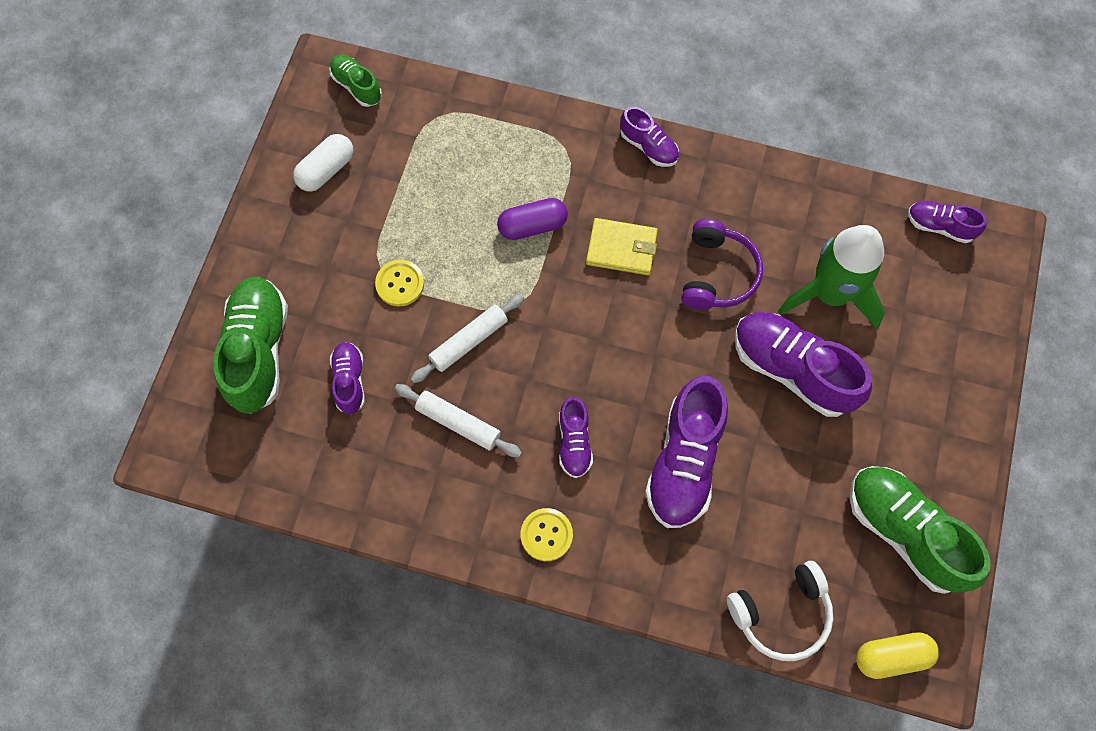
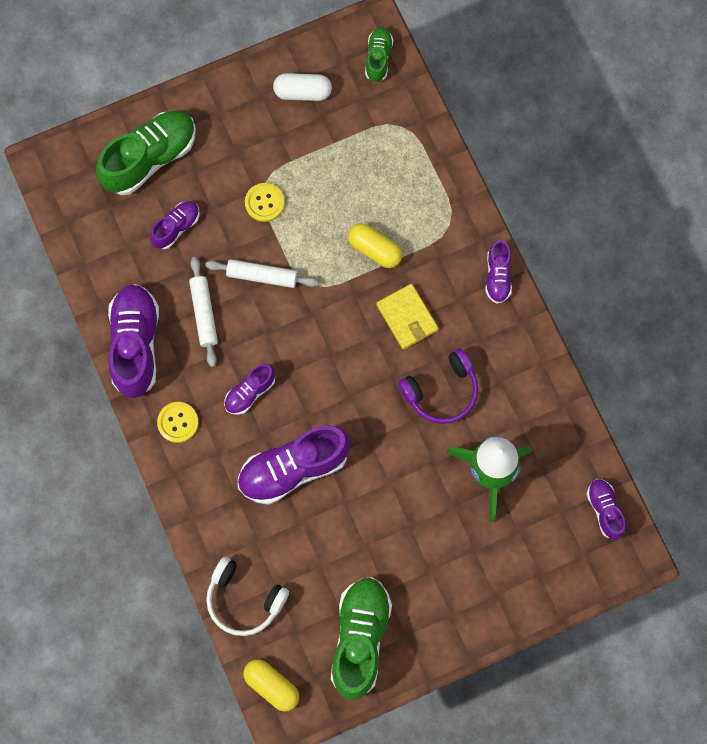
camera: 50 degrees right, 5 degrees up
(532, 226) = (374, 250): purple capsule -> yellow capsule
(792, 370) = (413, 489): purple shoe -> purple shoe (135, 345)

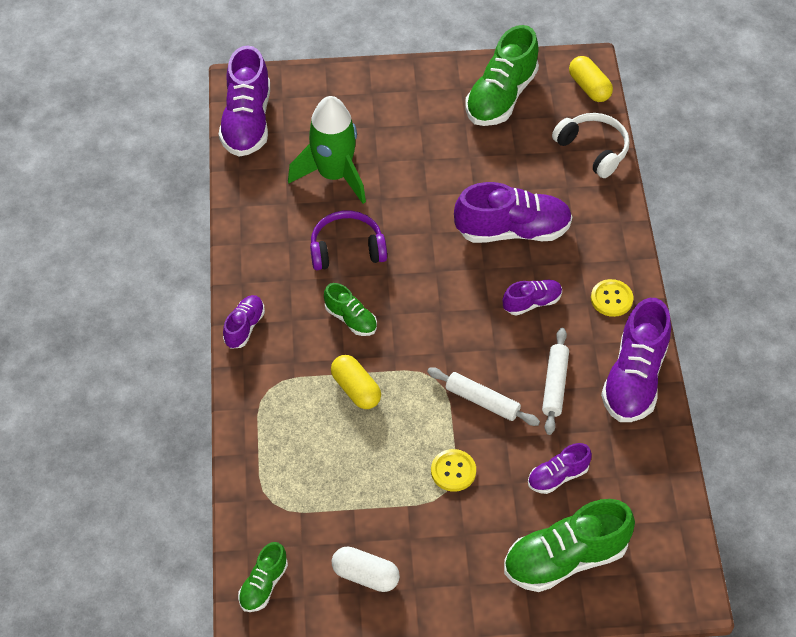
camera: 160 degrees left, 20 degrees down
(407, 317) = (351, 319): yellow wallet -> green shoe
(604, 510) = (247, 122): purple shoe -> purple shoe, size x1.89

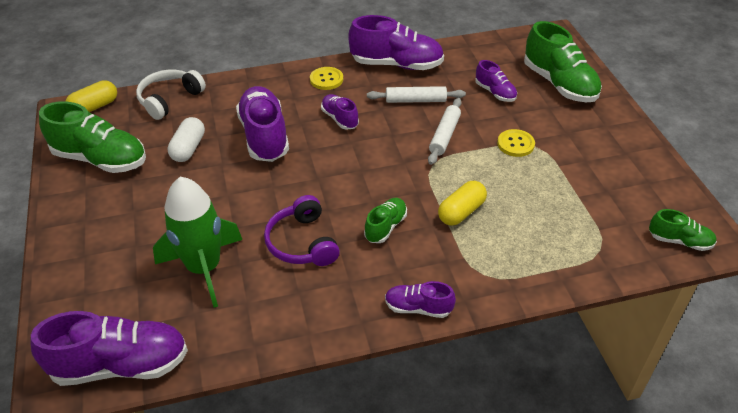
camera: 100 degrees left, 10 degrees down
(365, 575) = (632, 180): white capsule -> white capsule (188, 148)

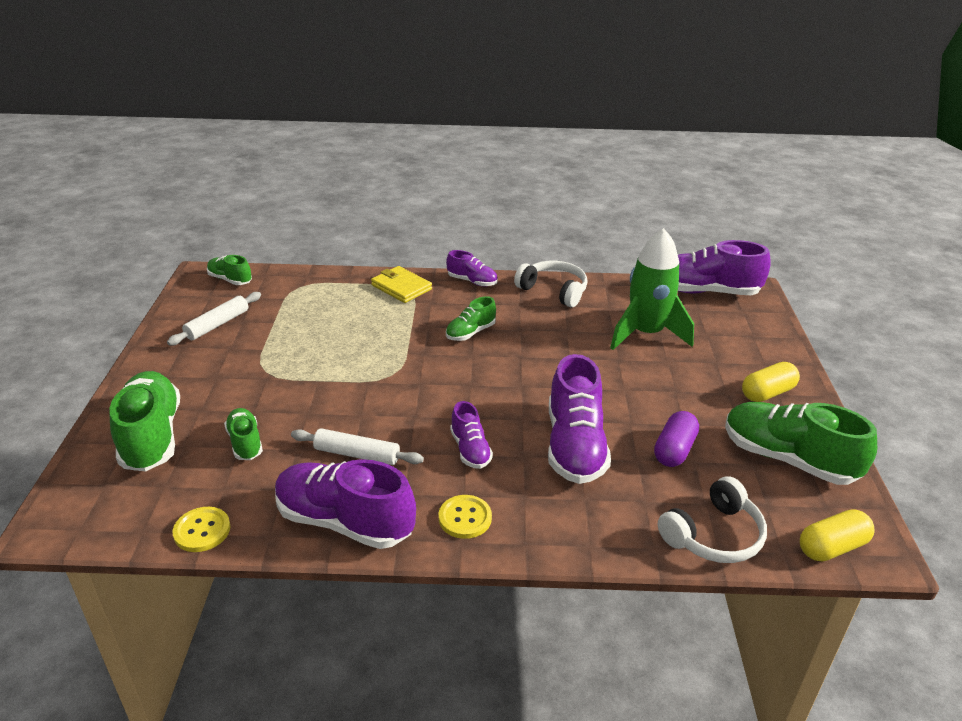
camera: 165 degrees left, 10 degrees down
(188, 148) = (674, 450): white capsule -> purple capsule
(302, 242) = (552, 335): purple headphones -> none
(316, 315) = (553, 291): none -> white headphones
(444, 135) = (354, 402): white rolling pin -> white rolling pin (217, 324)
(461, 212) = (393, 330): yellow capsule -> yellow capsule (767, 393)
(492, 276) = (401, 287): none -> yellow wallet
(495, 92) = (245, 443): purple shoe -> green shoe
(515, 144) = (284, 377): yellow button -> yellow button (202, 531)

